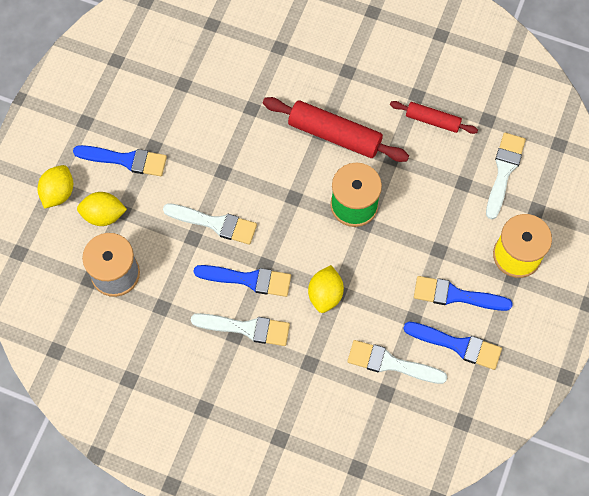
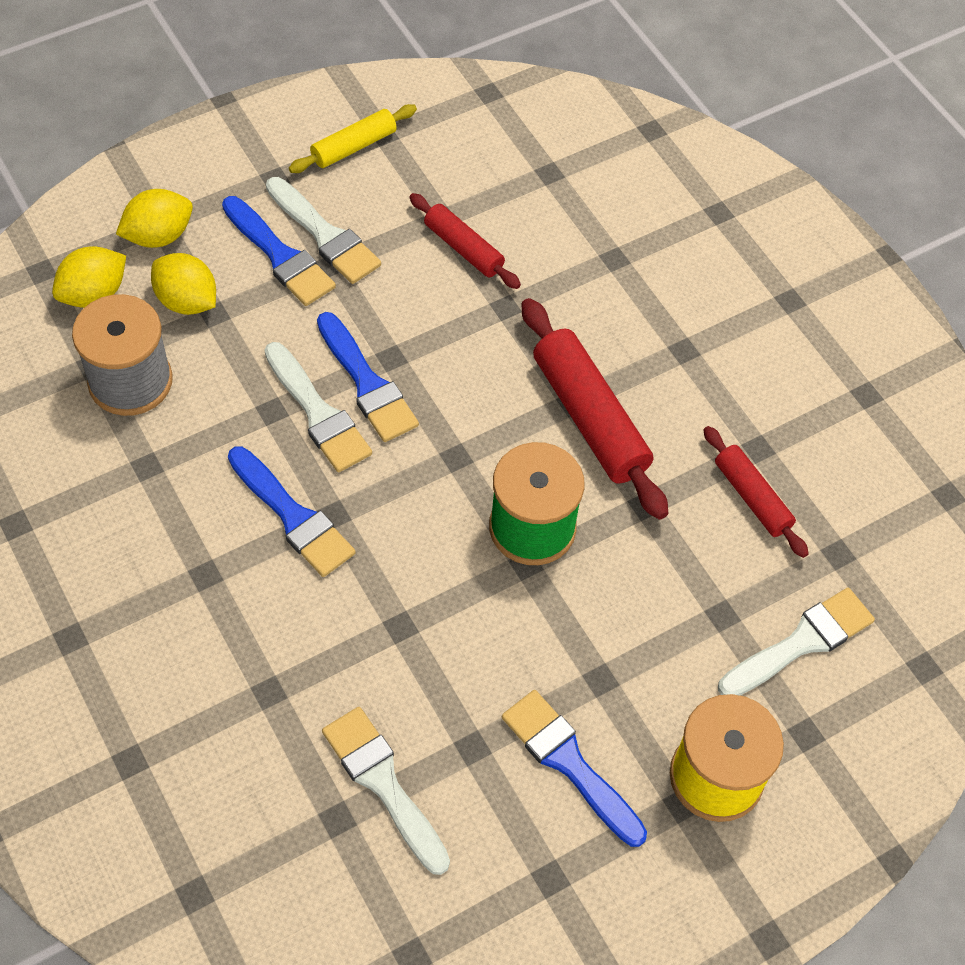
camera: 35 degrees right, 10 degrees down
(107, 77) = (353, 146): none -> yellow rolling pin
(207, 93) = (464, 248): none -> red rolling pin
(246, 328) = (229, 577): white brush -> white brush (325, 235)
(325, 294) = (379, 616): yellow lemon -> yellow lemon (94, 294)
(457, 345) = (506, 836): blue brush -> blue brush (367, 384)

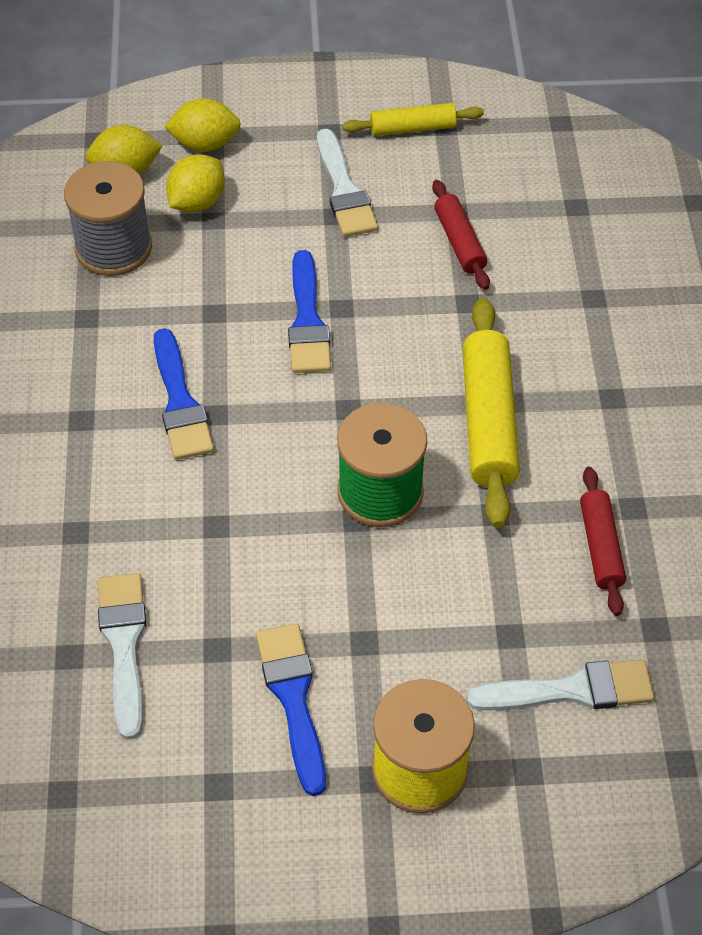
camera: 30 degrees right, 5 degrees down
(187, 301) = (197, 202): yellow lemon -> yellow lemon turned 60 degrees clockwise
(280, 256) = (296, 194): blue brush -> none
(318, 413) = (251, 329): white brush -> none
(589, 418) = (488, 421): red rolling pin -> yellow rolling pin

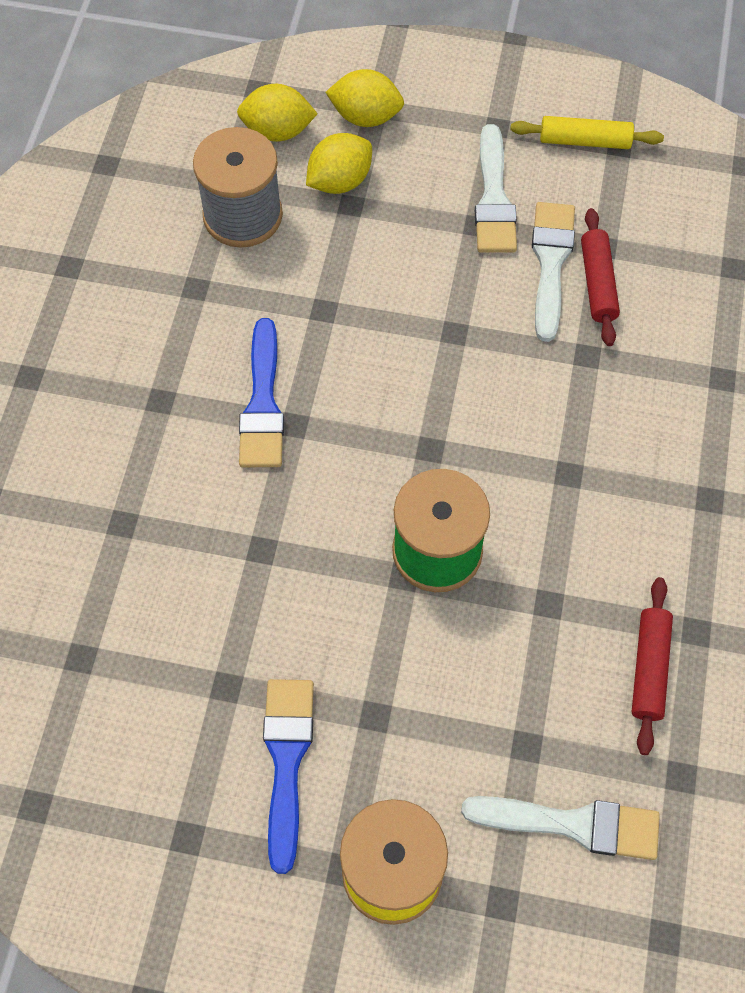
camera: 15 degrees right, 10 degrees up
(124, 644) = (136, 659): white brush -> white brush (550, 263)
(307, 321) = (415, 340): blue brush -> none
(488, 421) = (570, 496): yellow rolling pin -> none

